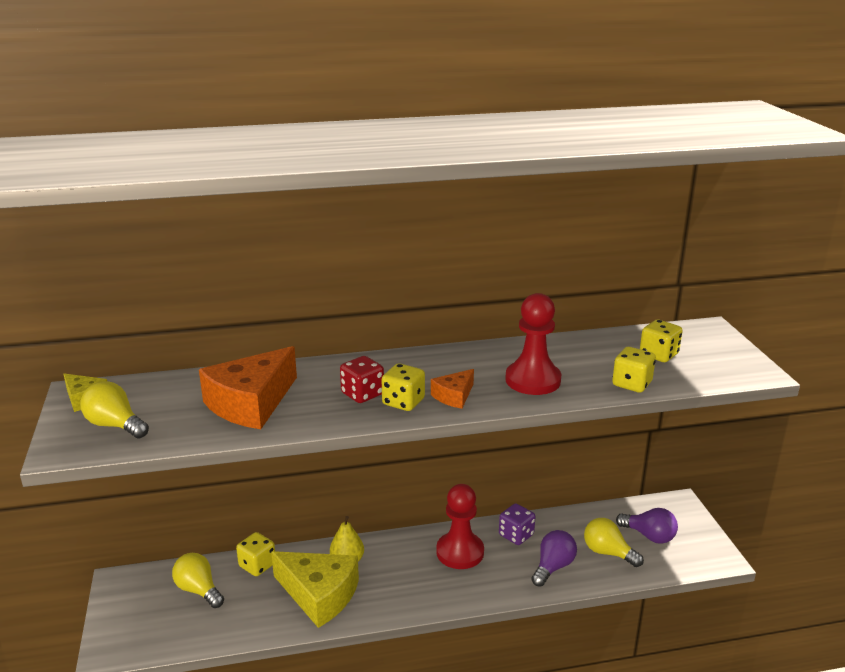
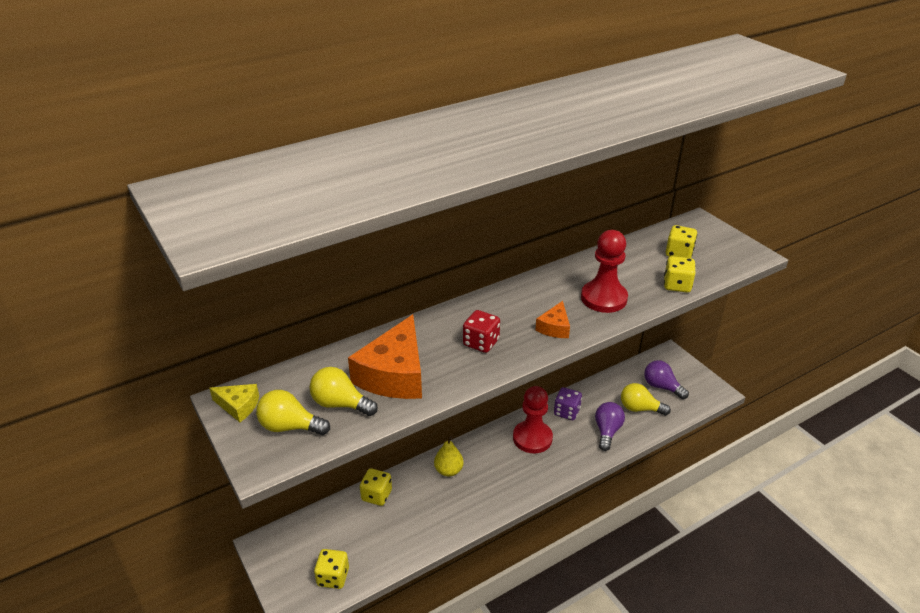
camera: 20 degrees left, 10 degrees up
(199, 590) = (339, 532): yellow light bulb -> yellow light bulb (340, 404)
(319, 595) = (443, 506): yellow cheese -> none
(403, 402) = (519, 343): yellow dice -> yellow dice (333, 577)
(649, 536) = (661, 387): purple light bulb -> purple light bulb turned 150 degrees counterclockwise

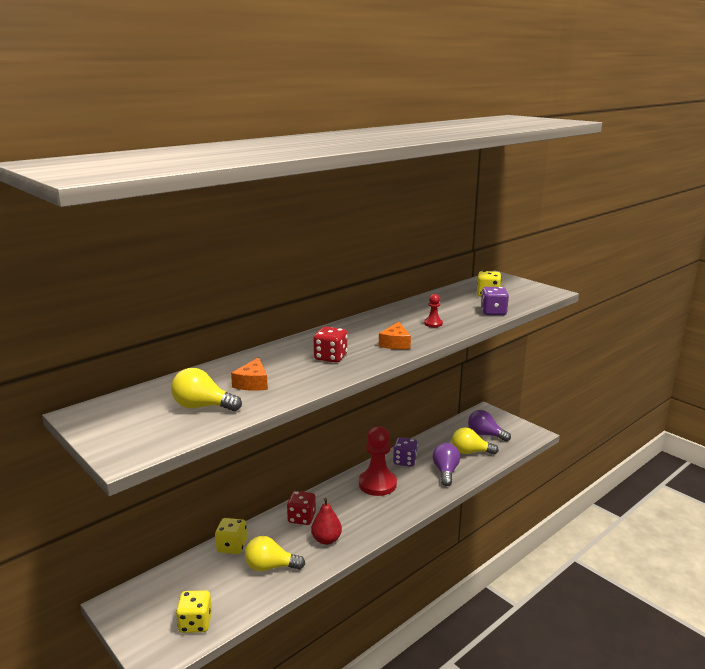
camera: 10 degrees left, 15 degrees down
(238, 406) = (96, 417): yellow cheese -> none
(290, 427) = (153, 426): yellow light bulb -> yellow light bulb (270, 567)
(394, 374) = (252, 383): orange cheese -> orange cheese, size x0.49
(448, 470) = (301, 518): yellow pear -> red dice
(469, 500) = (326, 540): none -> red pear
(603, 298) = (433, 323): red pawn -> red pawn, size x0.44
(677, 285) = (493, 312): yellow dice -> purple dice

